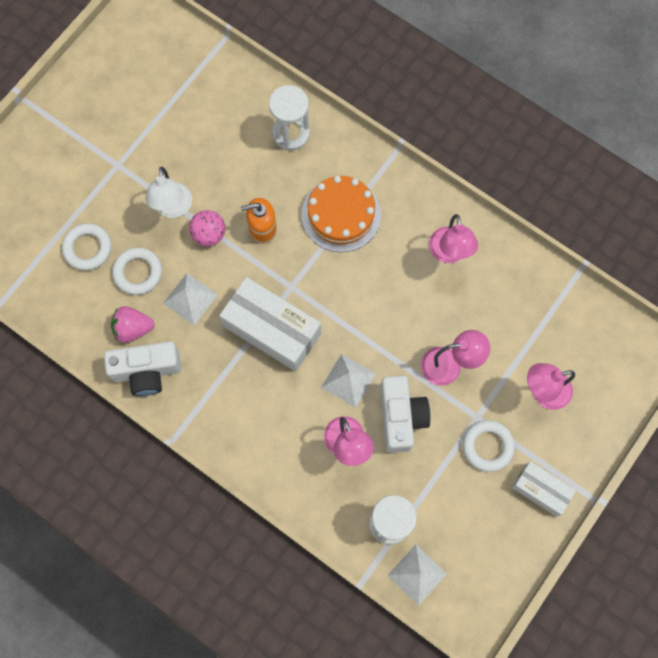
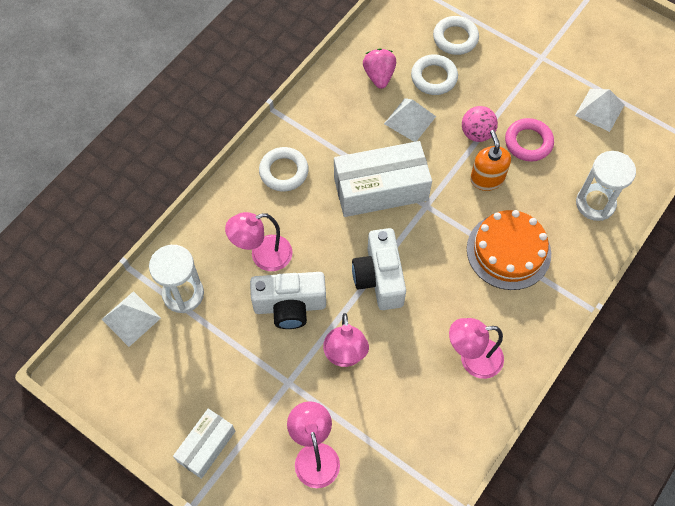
camera: 90 degrees right, 10 degrees down
(147, 372) = (338, 88): white camera -> white camera (379, 278)
(173, 208) = (501, 103): white lamp -> none
(221, 187) = (528, 142): none -> pink ring
(272, 330) = (380, 189): white box -> white box turned 45 degrees clockwise
(348, 380) = (329, 257): white pyramid -> white pyramid (599, 110)
(487, 446) = (256, 392): white ring -> white ring (284, 171)

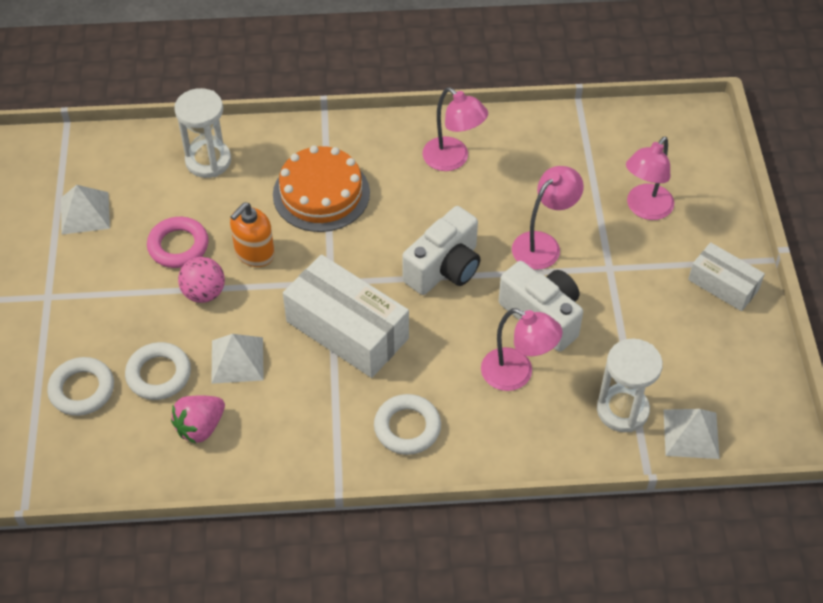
camera: 130 degrees left, 10 degrees down
(206, 446) = (723, 285): white box -> white box turned 45 degrees clockwise

